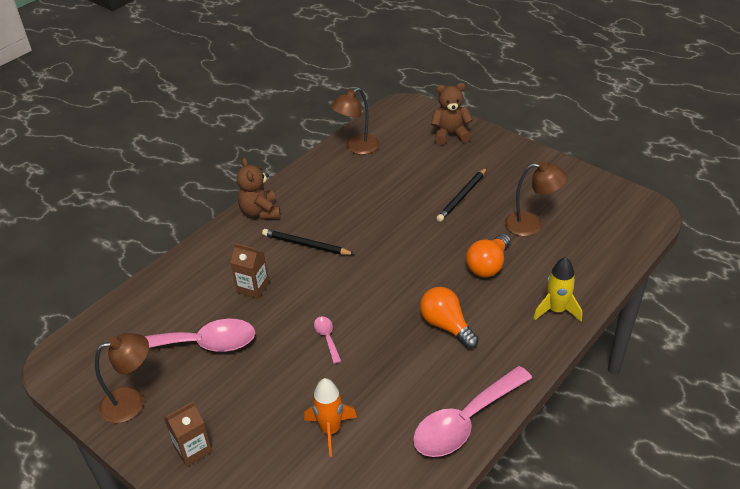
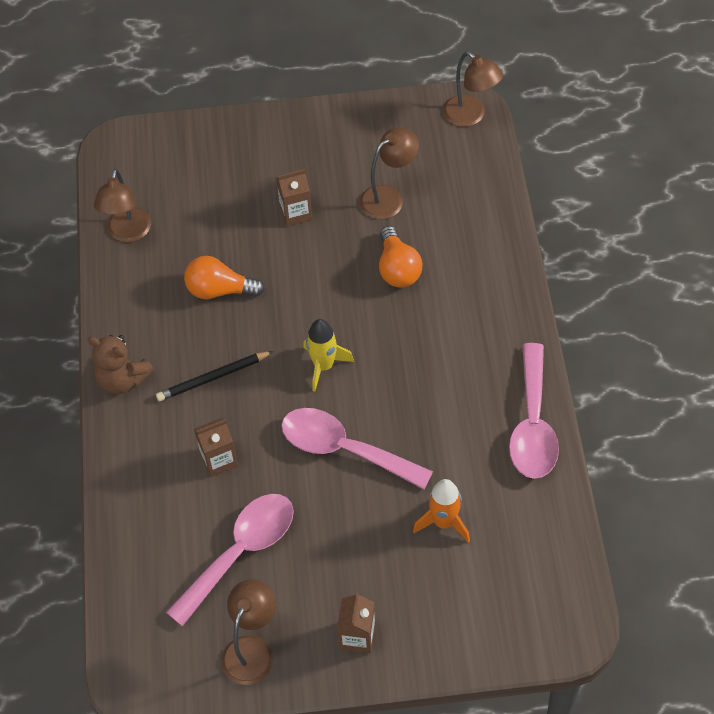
camera: 45 degrees left, 15 degrees up
(327, 338) = (345, 449): pink spoon -> pink spoon, size x2.30
(446, 326) = (428, 355): orange light bulb -> orange light bulb (220, 290)
(450, 134) = (203, 148): brown teddy bear -> none
(462, 196) = (296, 213): black pencil -> brown carton
(556, 310) = (496, 268): yellow rocket -> yellow rocket (324, 366)
(644, 216) = (471, 116): none -> brown lamp

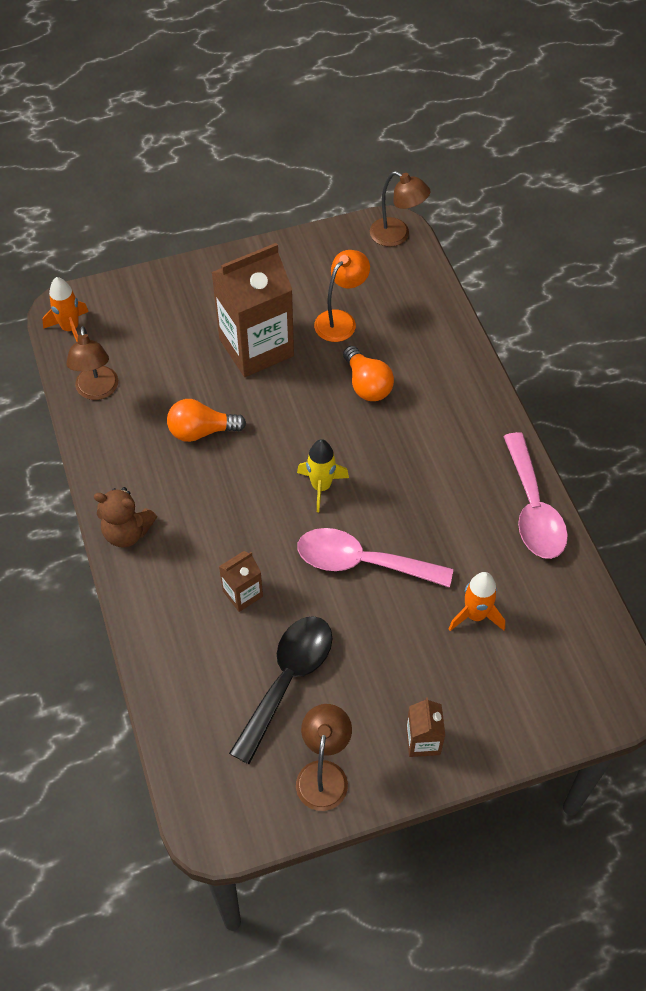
camera: 15 degrees left, 0 degrees up
(117, 165) = (70, 328): none -> orange rocket
(213, 378) = (216, 515): black pencil -> none
(240, 552) = (287, 680): pink spoon -> black spoon
(296, 213) = (256, 347): brown carton -> brown carton, size x2.17
(389, 197) = (341, 320): brown lamp -> orange lamp

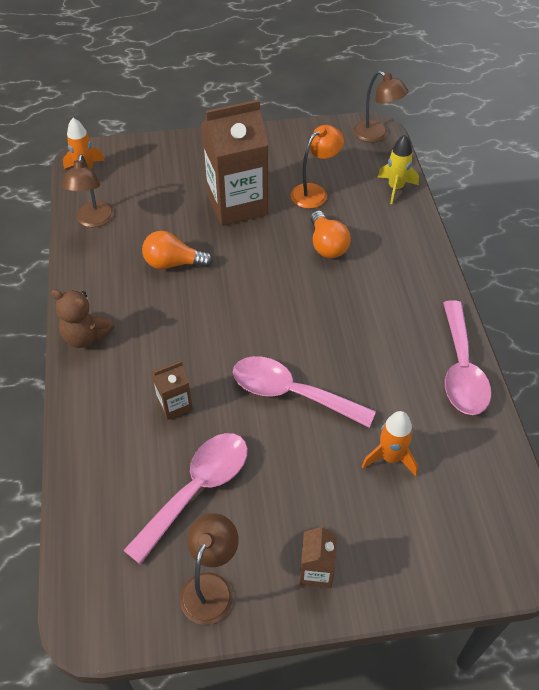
camera: 10 degrees right, 5 degrees down
(287, 680) = (197, 490): black spoon -> pink spoon
(321, 486) = (268, 323): yellow rocket -> yellow rocket (395, 188)

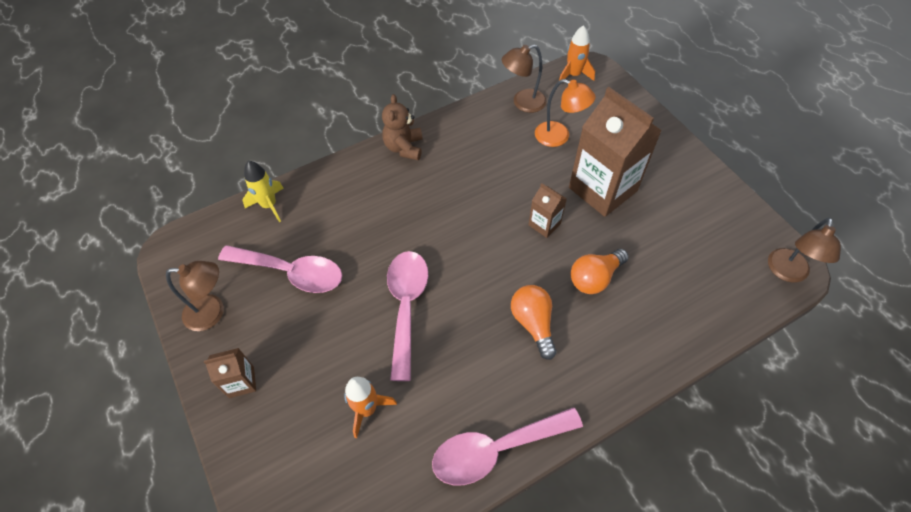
camera: 70 degrees right, 5 degrees up
(173, 263) = (506, 171): orange light bulb -> orange light bulb (533, 323)
(174, 404) = (363, 228): brown carton -> brown carton (544, 224)
(315, 192) = (659, 244): orange lamp -> orange lamp (559, 137)
(395, 188) = (716, 316): yellow rocket -> yellow rocket (269, 205)

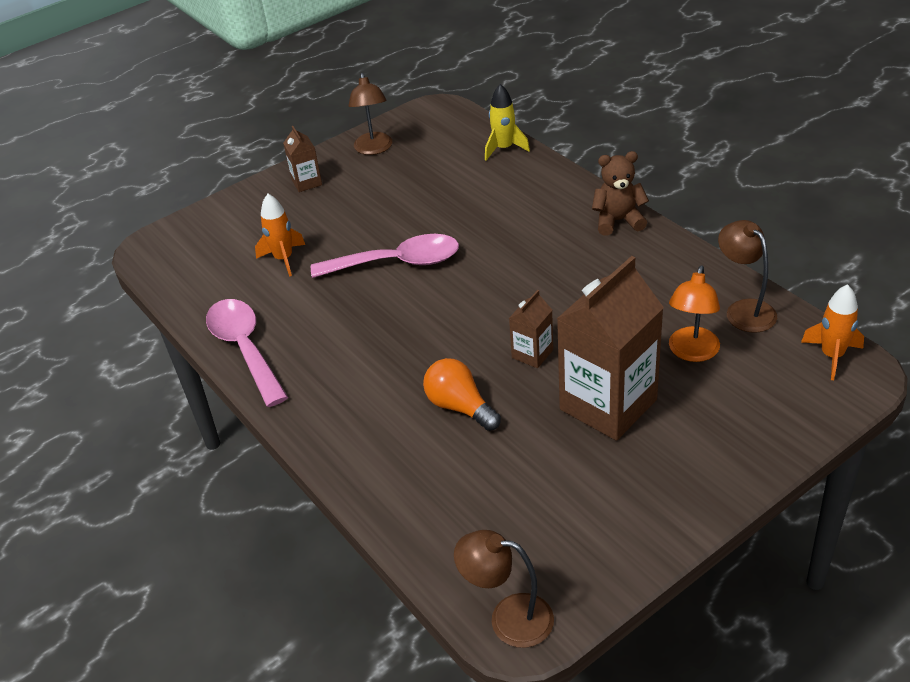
camera: 85 degrees right, 15 degrees down
(291, 272) = (424, 181): pink spoon -> none
(533, 323) = (388, 359): orange light bulb -> none

